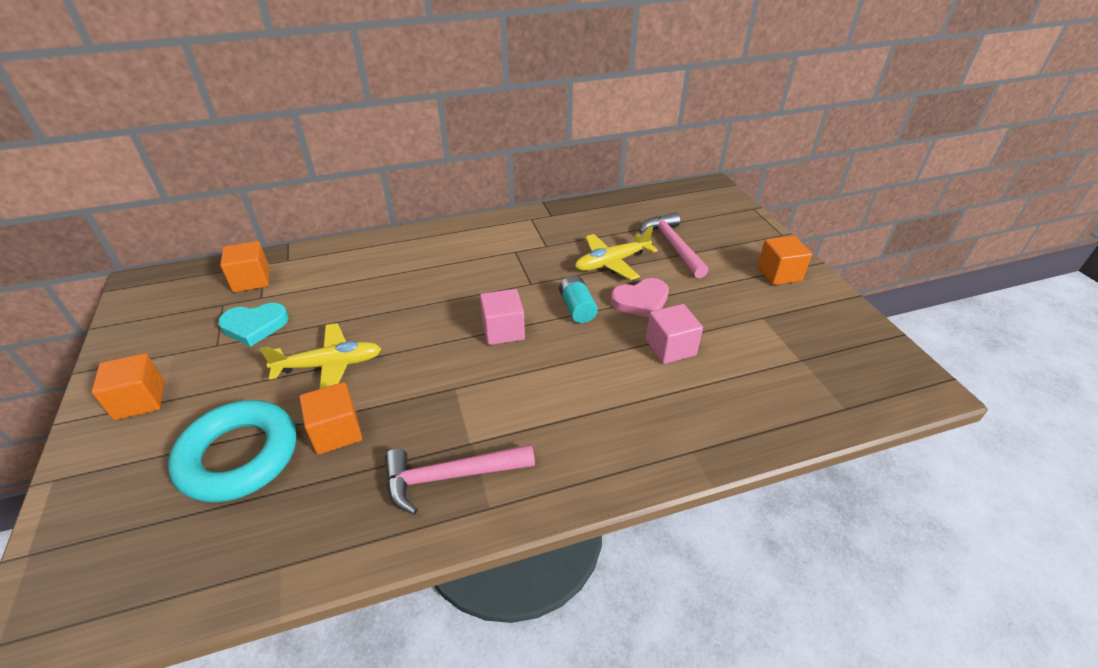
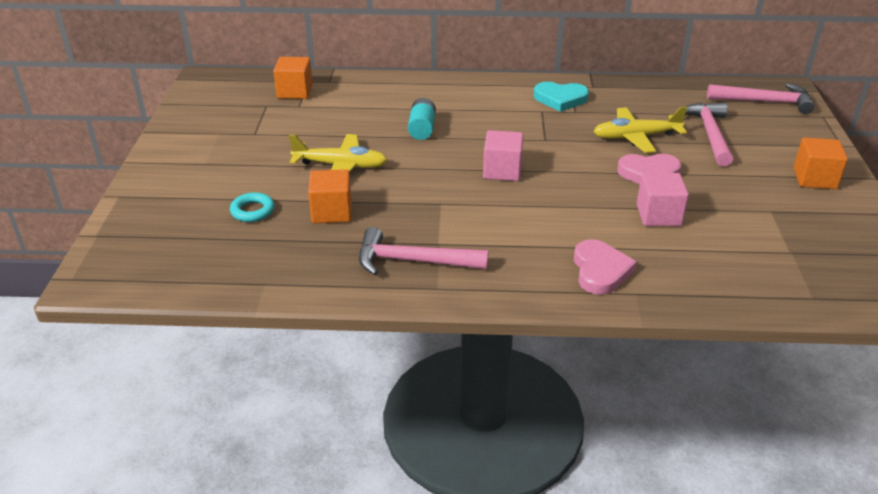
camera: 20 degrees right, 5 degrees down
(140, 400) = (188, 159): orange cube -> none
(239, 456) = (252, 211): turquoise ring -> turquoise ring, size x0.45
(254, 326) = (288, 126): turquoise heart -> turquoise heart (560, 99)
(577, 308) = (581, 167): turquoise battery -> turquoise battery (422, 129)
(646, 432) = (600, 270): none -> pink heart
(701, 203) = (764, 102): none -> pink hammer

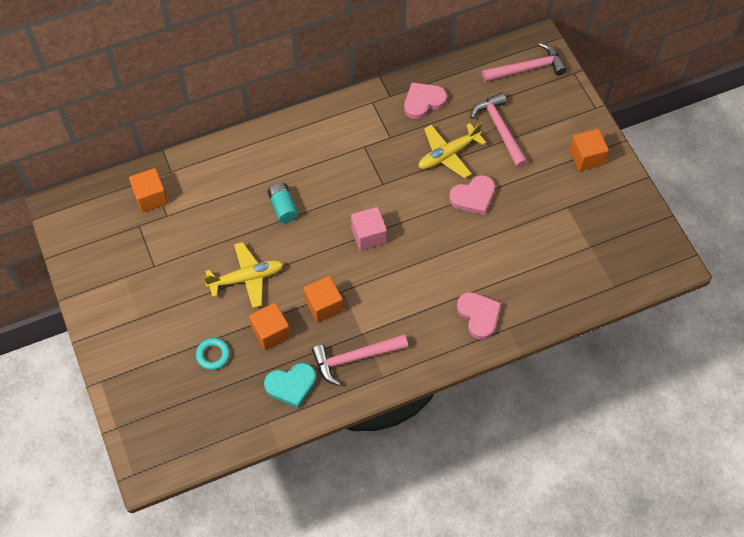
camera: 25 degrees left, 25 degrees up
(409, 208) = (324, 305): none -> orange cube
(560, 99) = (372, 124): turquoise heart -> turquoise heart (291, 385)
(628, 97) = (423, 102): none -> pink heart
(658, 215) = (496, 242): pink cube -> none

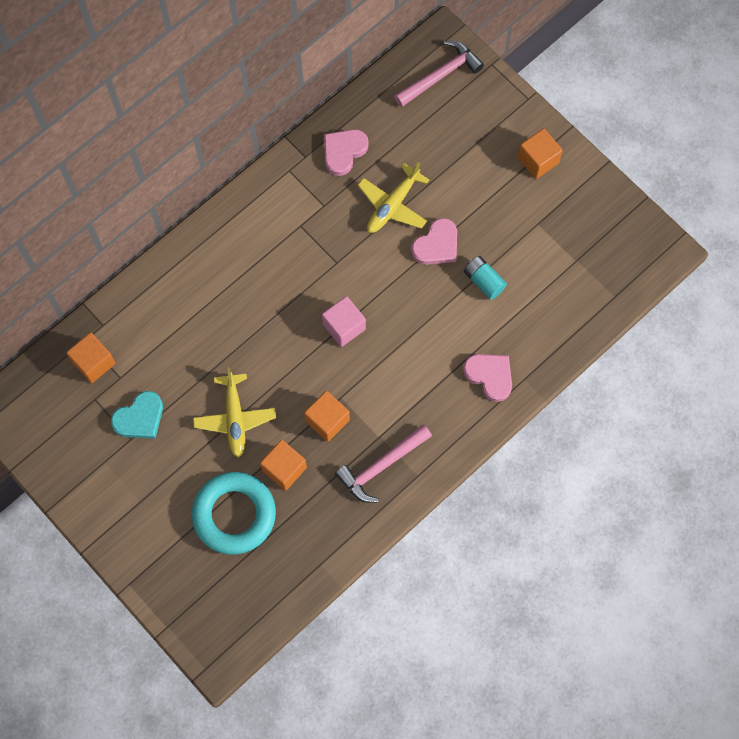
camera: 20 degrees left, 10 degrees up
(213, 355) = (234, 514): turquoise ring -> turquoise ring, size x2.23
(247, 278) = (235, 418): yellow plane -> yellow plane turned 120 degrees clockwise
(283, 207) = (241, 325): turquoise battery -> turquoise battery (484, 281)
(291, 385) = (328, 518): turquoise heart -> turquoise heart (140, 418)
(500, 129) = (437, 158): pink hammer -> none

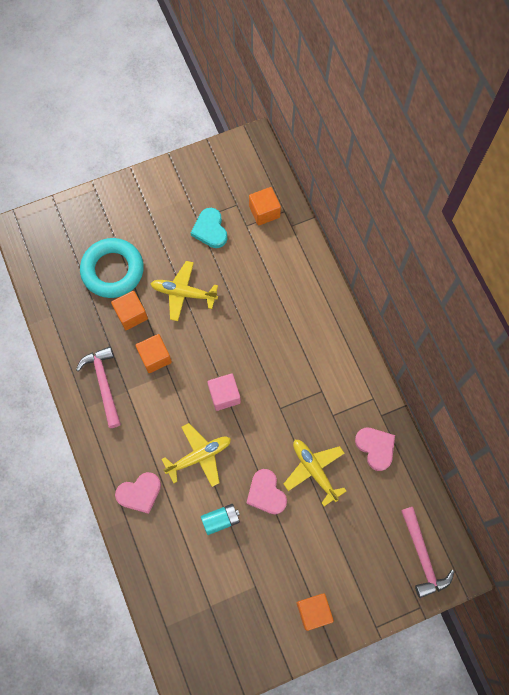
camera: 110 degrees right, 0 degrees up
(424, 328) = (199, 456): none -> yellow plane

